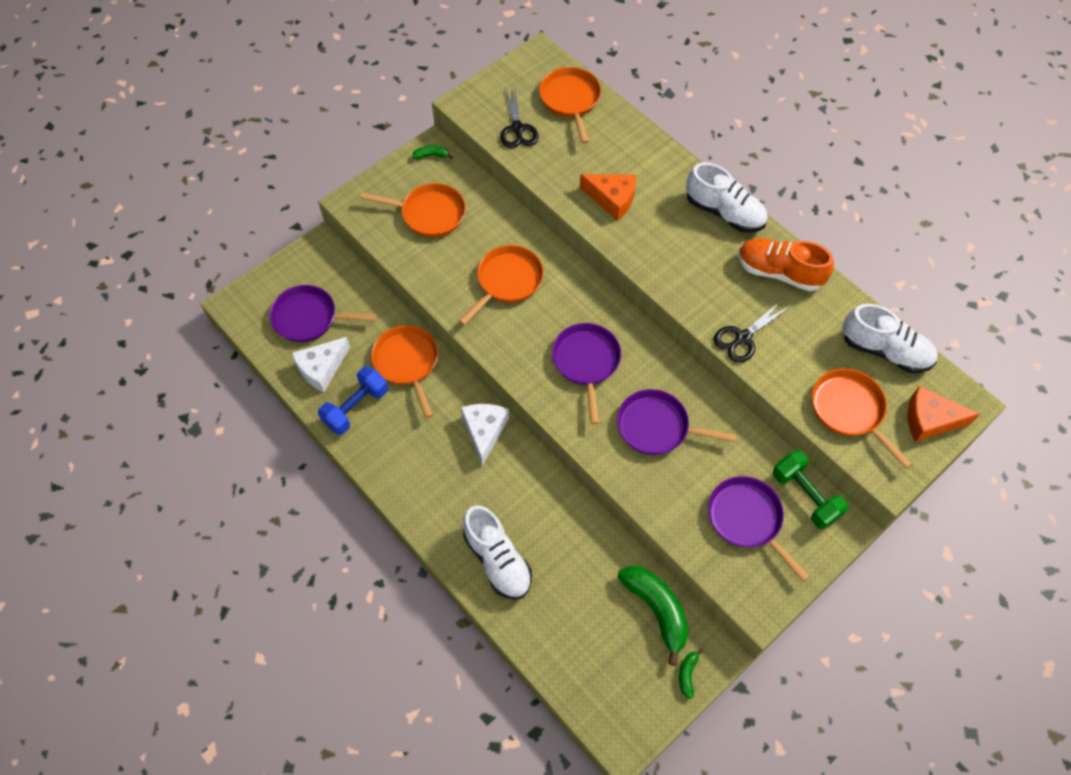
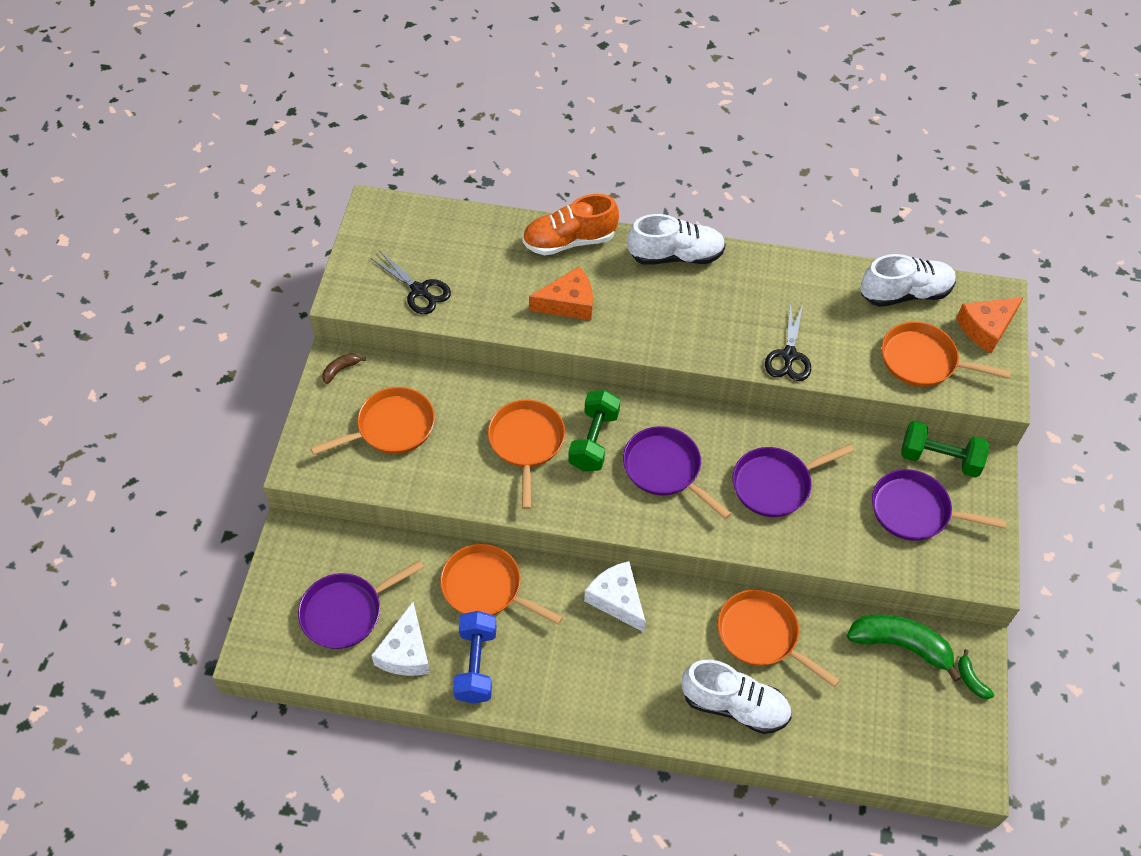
camera: 40 degrees left, 5 degrees down
(431, 155) = (340, 370): green banana -> brown banana
(554, 309) = (594, 440): none -> green dumbbell
(570, 100) = (445, 234): orange pan -> orange pan (761, 635)
(779, 272) = (767, 280): orange shoe -> orange shoe (569, 241)

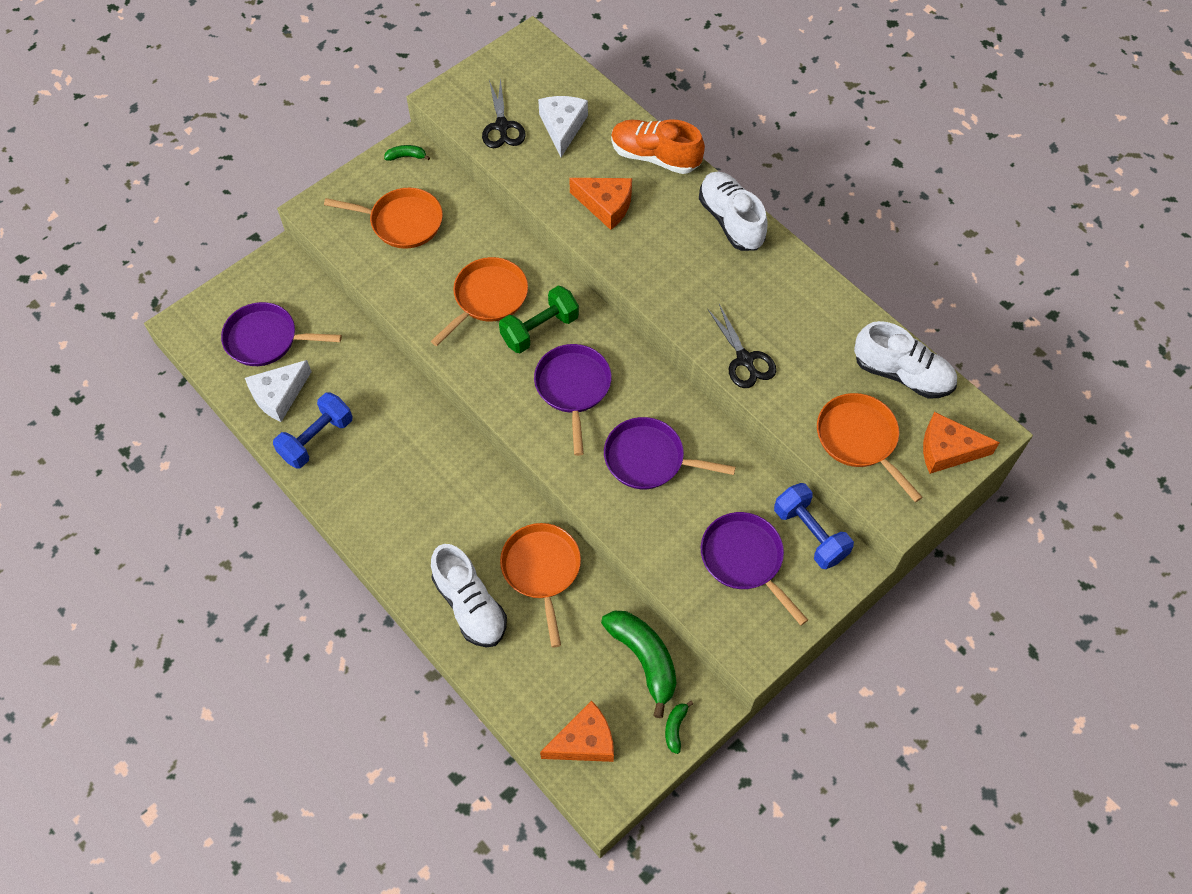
camera: 40 degrees right, 5 degrees up
(340, 370) = (406, 156): brown banana -> green banana
(486, 587) = (375, 389): orange pan -> none
(617, 599) = (459, 465): white cheese -> white cheese (562, 127)
(675, 256) = (731, 221): white shoe -> white shoe turned 150 degrees counterclockwise
(789, 356) = (745, 360): black scissors -> black scissors turned 75 degrees counterclockwise
(919, 742) = (584, 741): none -> orange cheese
(939, 459) = (810, 534): green dumbbell -> blue dumbbell

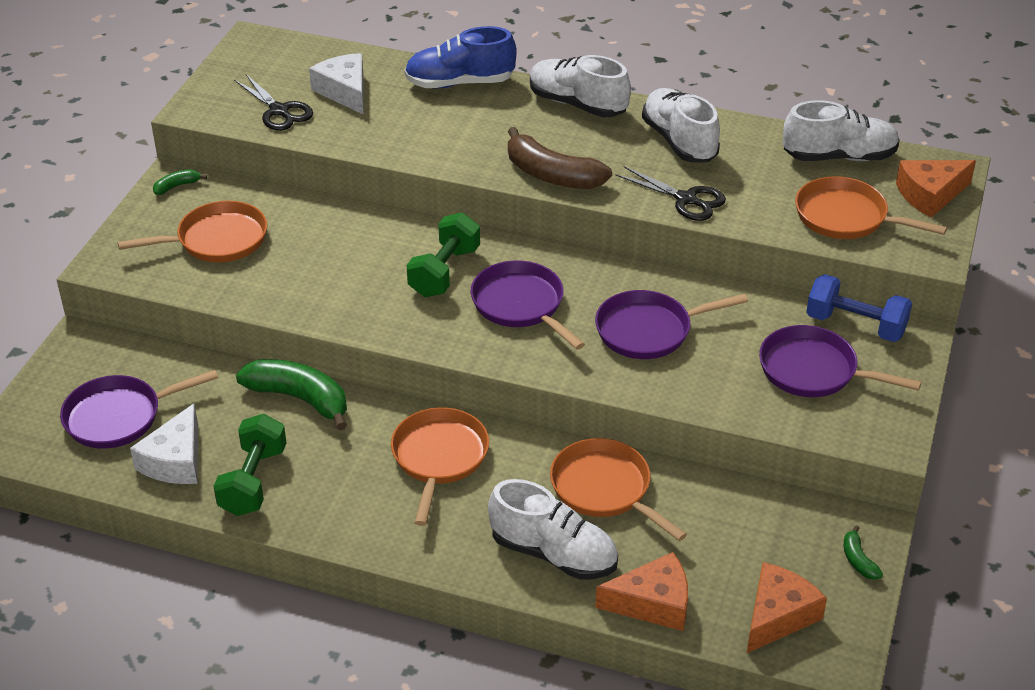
camera: 30 degrees left, 20 degrees down
(316, 439) = (253, 481): blue dumbbell -> green dumbbell
(487, 298) = (366, 267): orange pan -> orange pan (439, 458)
(606, 205) = (443, 134): orange cheese -> orange cheese (653, 603)
(644, 659) = (776, 516): green banana -> green banana (300, 399)
(655, 157) = (460, 83): orange shoe -> blue shoe
(659, 286) = (552, 175): none -> brown banana
(783, 297) = (679, 141): none -> white shoe

